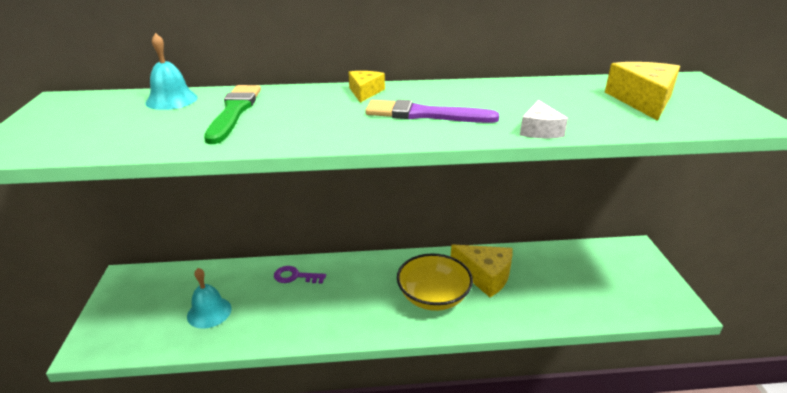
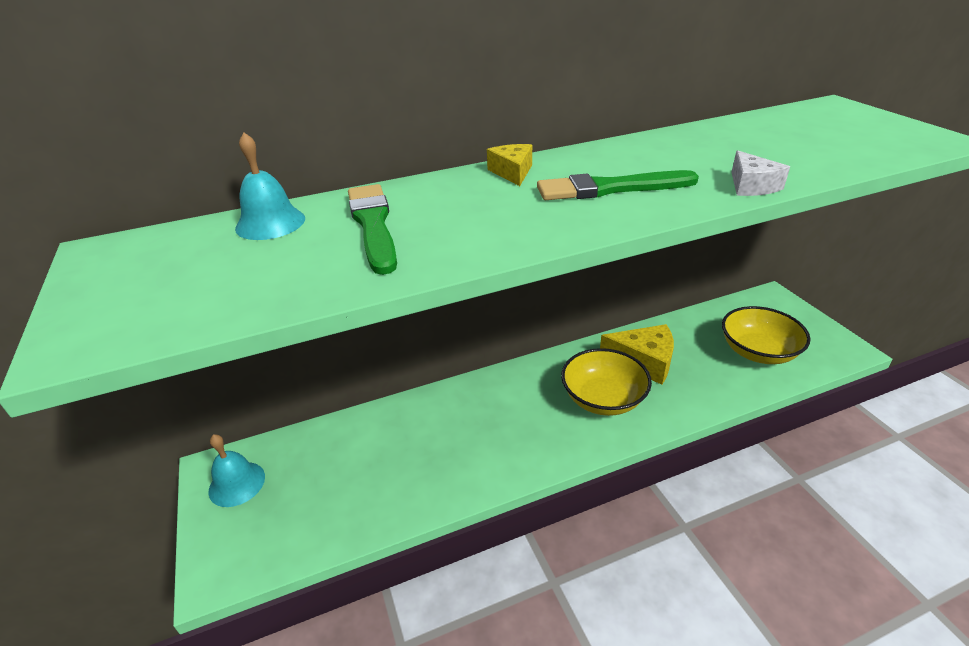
camera: 15 degrees left, 5 degrees up
(209, 312) = (352, 484): turquoise bell -> turquoise bell (237, 483)
(295, 276) = (433, 413): purple key -> none
(425, 114) = (611, 188): purple brush -> green brush
(593, 290) = (758, 352): none -> yellow bowl
(643, 100) = (816, 135): yellow cheese -> none

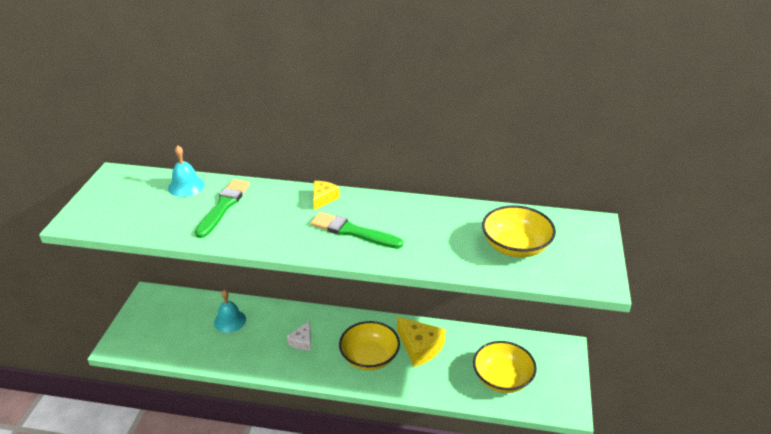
camera: 30 degrees right, 0 degrees up
(237, 483) = (153, 308): turquoise bell -> turquoise bell (230, 321)
(751, 186) = (424, 262): white cheese -> white cheese (302, 341)
(809, 141) = (515, 246): none -> yellow bowl

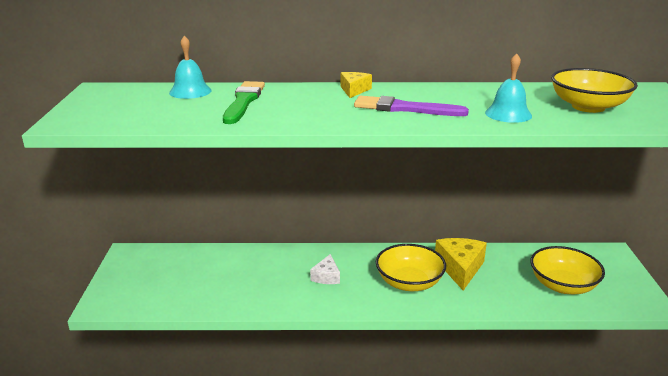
camera: 10 degrees left, 10 degrees down
(230, 321) = (234, 267): turquoise bell -> turquoise bell (508, 114)
(353, 232) = (405, 109): green brush -> purple brush
(420, 347) = (460, 268): yellow cheese -> yellow cheese turned 120 degrees counterclockwise

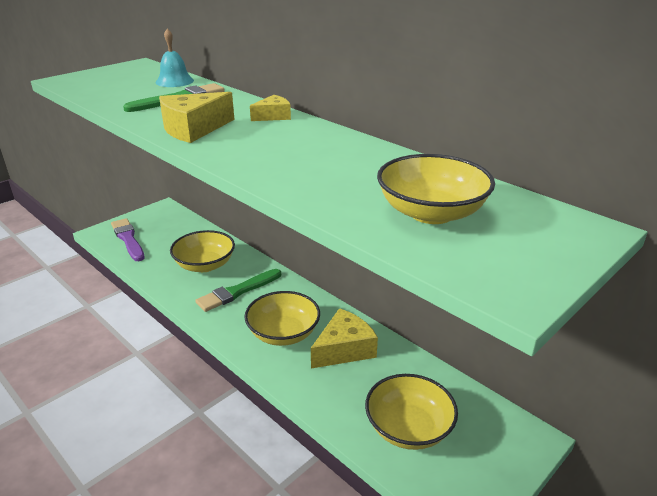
camera: 45 degrees right, 5 degrees up
(263, 274) = (205, 265): none -> yellow bowl
(326, 276) = (238, 291): white cheese -> green brush
(329, 116) = (193, 129): none -> yellow cheese
(405, 109) = (260, 145): purple brush -> purple brush (128, 239)
(508, 114) = (326, 184): turquoise bell -> none

